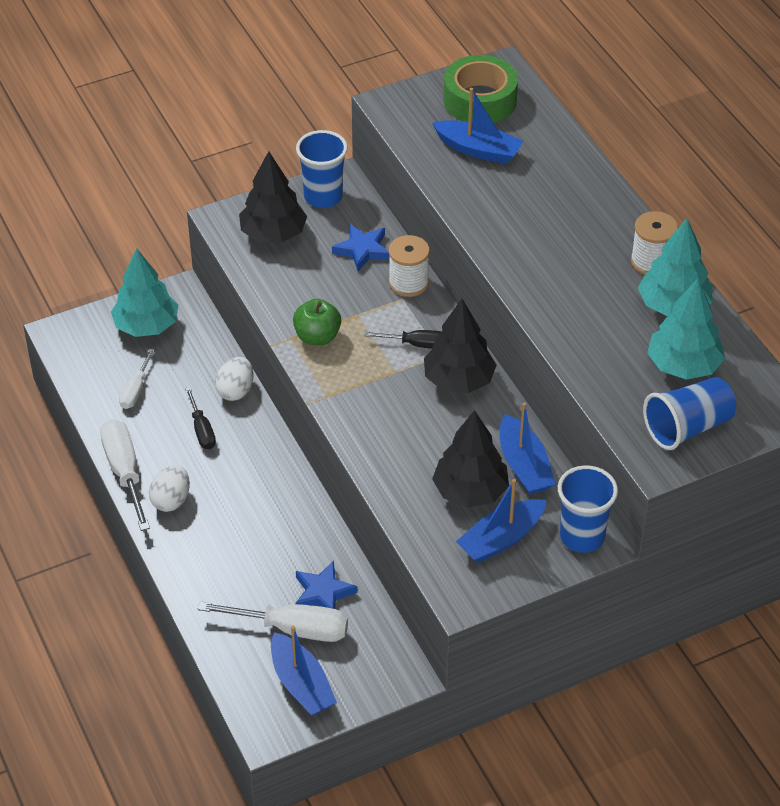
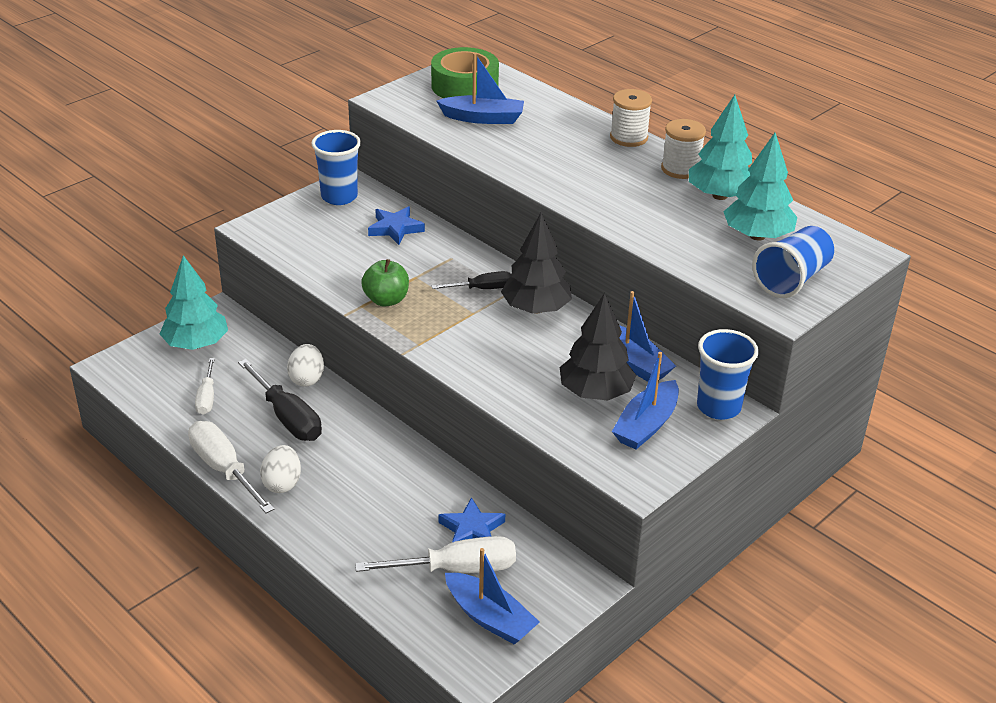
camera: 20 degrees left, 10 degrees down
(201, 429) = (287, 417): black screwdriver -> black screwdriver, size x1.68
(273, 234) = (306, 231): black tree -> none
(408, 283) = (450, 245): white spool -> white spool (628, 137)

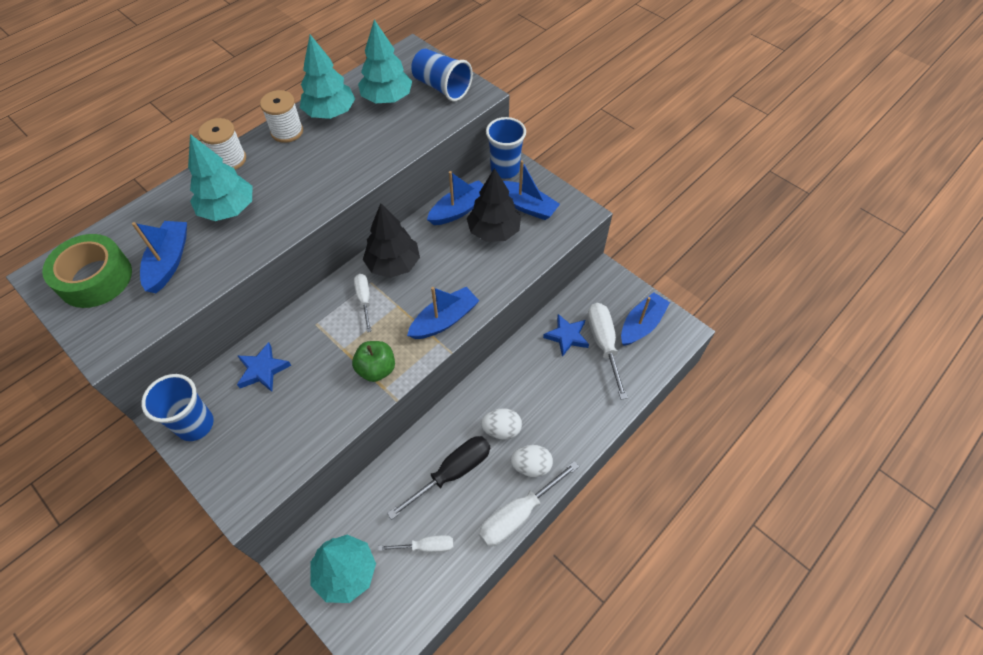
camera: 90 degrees left, 20 degrees up
(307, 379) = (402, 463): white egg -> white egg (501, 429)
(449, 348) = (444, 320): none -> blue boat
(482, 289) = (364, 300): black screwdriver -> white screwdriver
(553, 143) = (228, 209): none -> turquoise tree

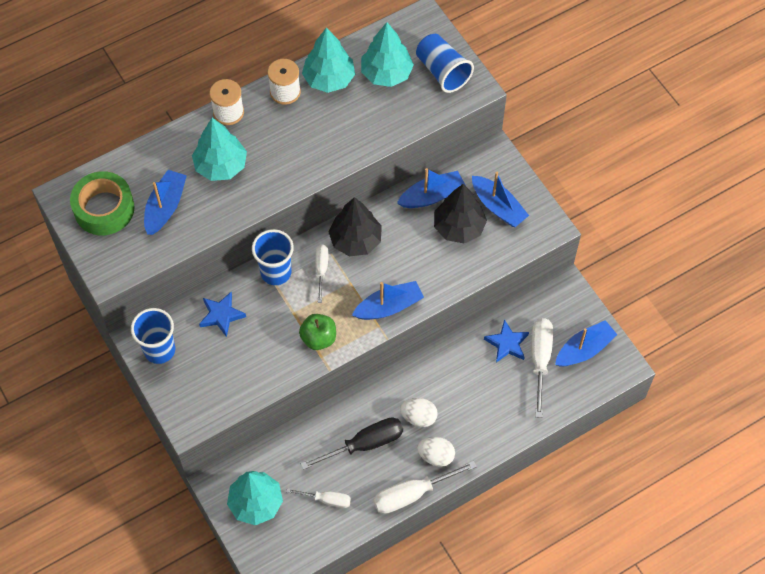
camera: 15 degrees right, 5 degrees up
(505, 169) = (489, 160): blue cup -> blue cup (276, 272)

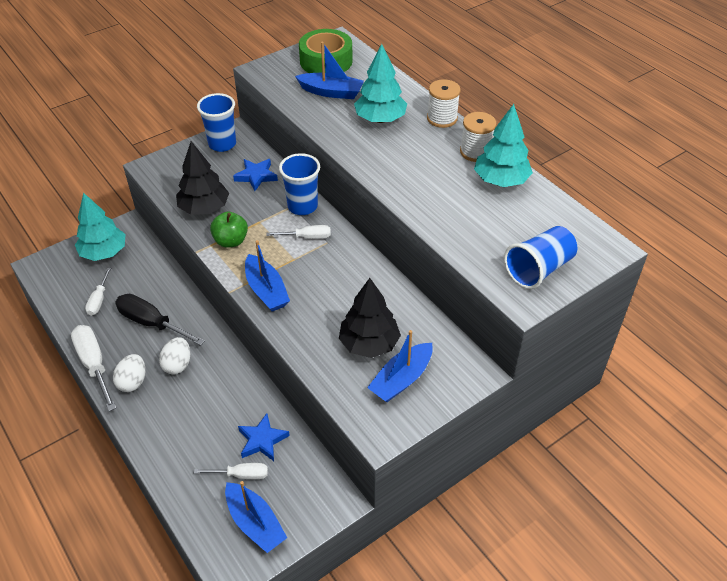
camera: 85 degrees right, 15 degrees down
(355, 240) = (343, 259): black tree -> black tree (204, 208)
(364, 444) = (152, 323): black screwdriver -> black screwdriver turned 150 degrees clockwise
(386, 73) = (521, 223): turquoise tree -> none
(432, 196) = (406, 317): blue boat -> none
(540, 360) = (241, 475): white screwdriver -> white screwdriver, size x0.59

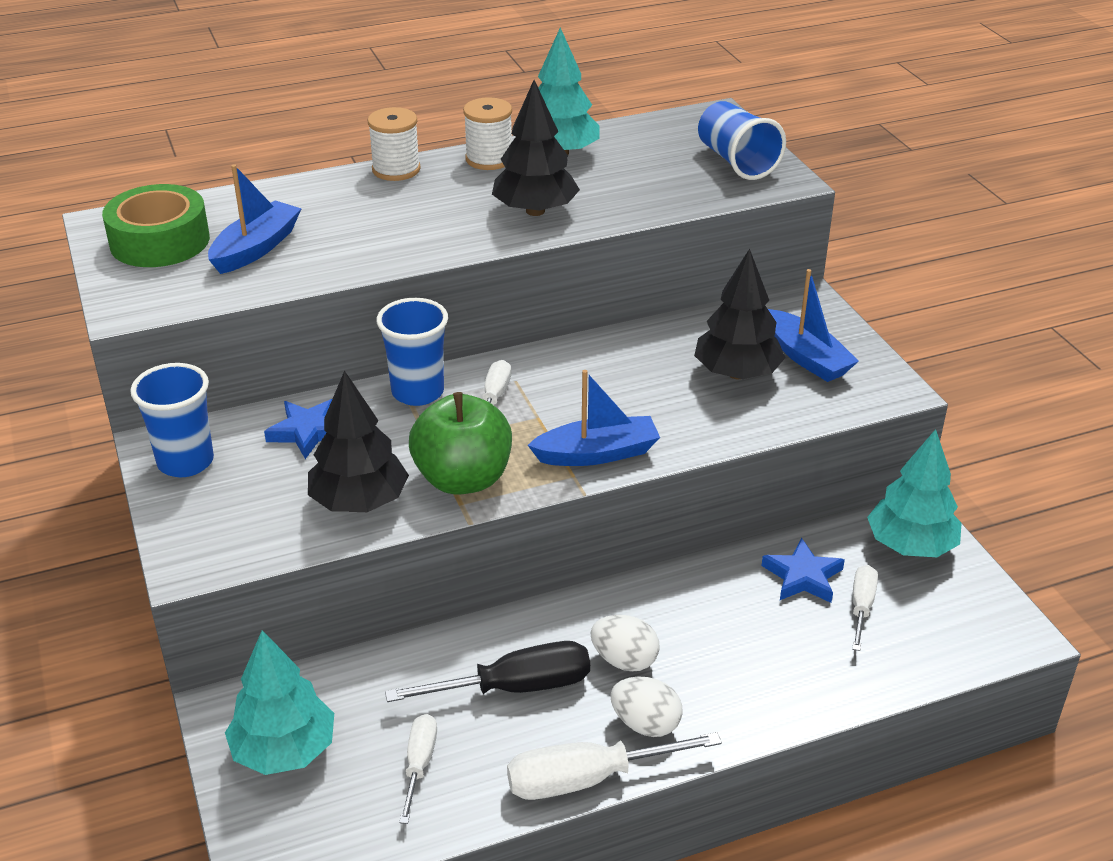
camera: 75 degrees left, 10 degrees down
(99, 300) = (419, 765): white screwdriver -> white screwdriver turned 105 degrees counterclockwise
(152, 323) = (514, 688): black screwdriver -> black screwdriver turned 150 degrees counterclockwise
(231, 241) = (463, 479): green apple -> green apple, size x1.54
(255, 523) = (944, 602): blue boat -> none
(380, 119) = (362, 217): turquoise tree -> turquoise tree (910, 546)
(418, 184) = (535, 211): none -> black tree

